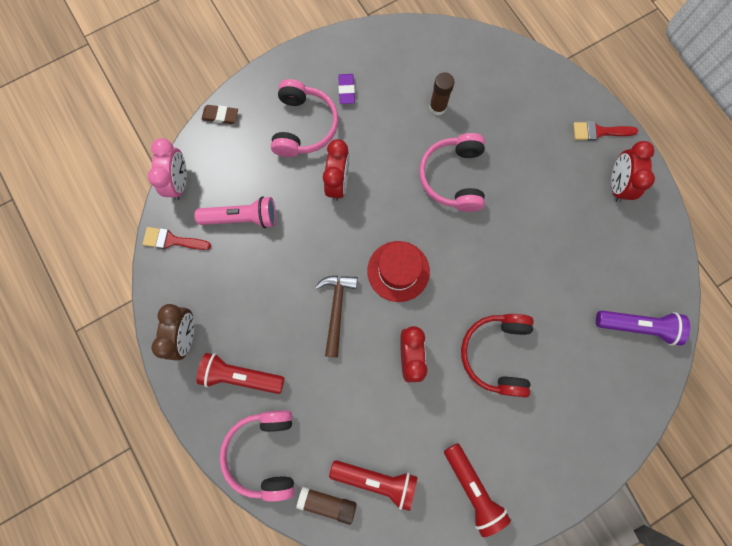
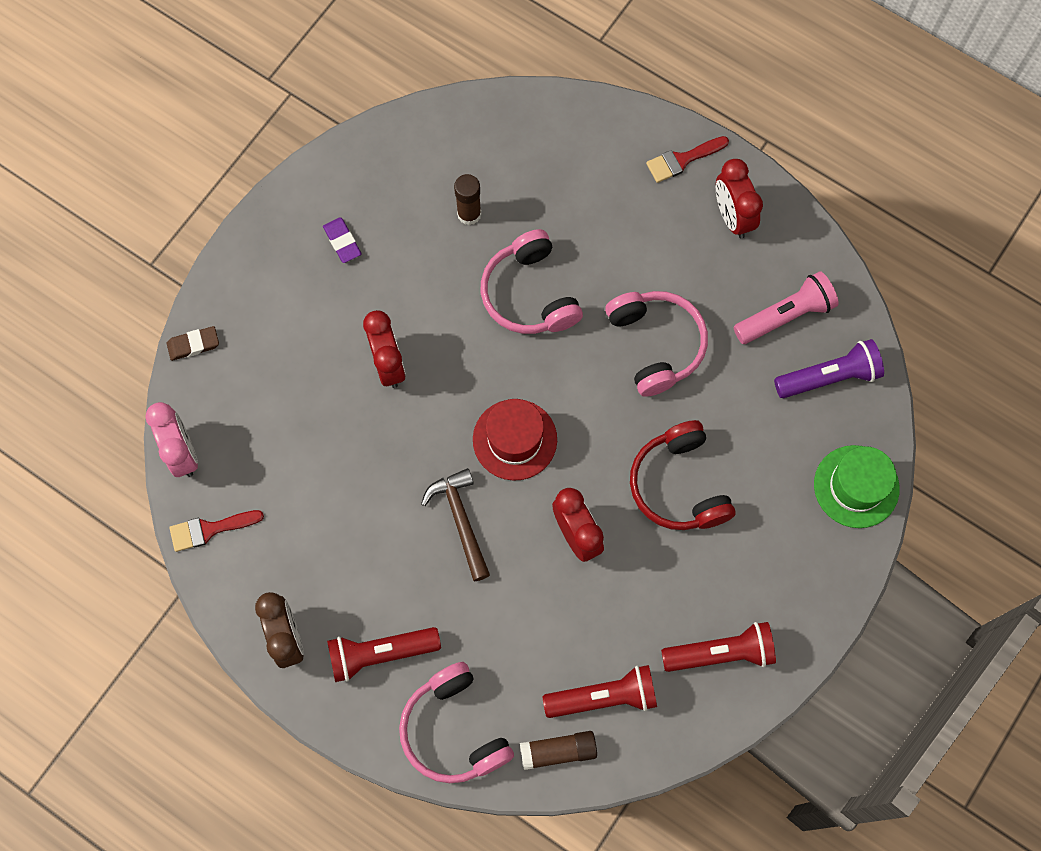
camera: 25 degrees left, 5 degrees down
(241, 218) = (286, 461): pink flashlight -> pink flashlight (785, 315)
(304, 126) = (309, 311): pink headphones -> pink headphones (656, 344)
(472, 488) = (720, 653): red flashlight -> red flashlight turned 45 degrees counterclockwise
(623, 413) = (856, 486): none -> green hat

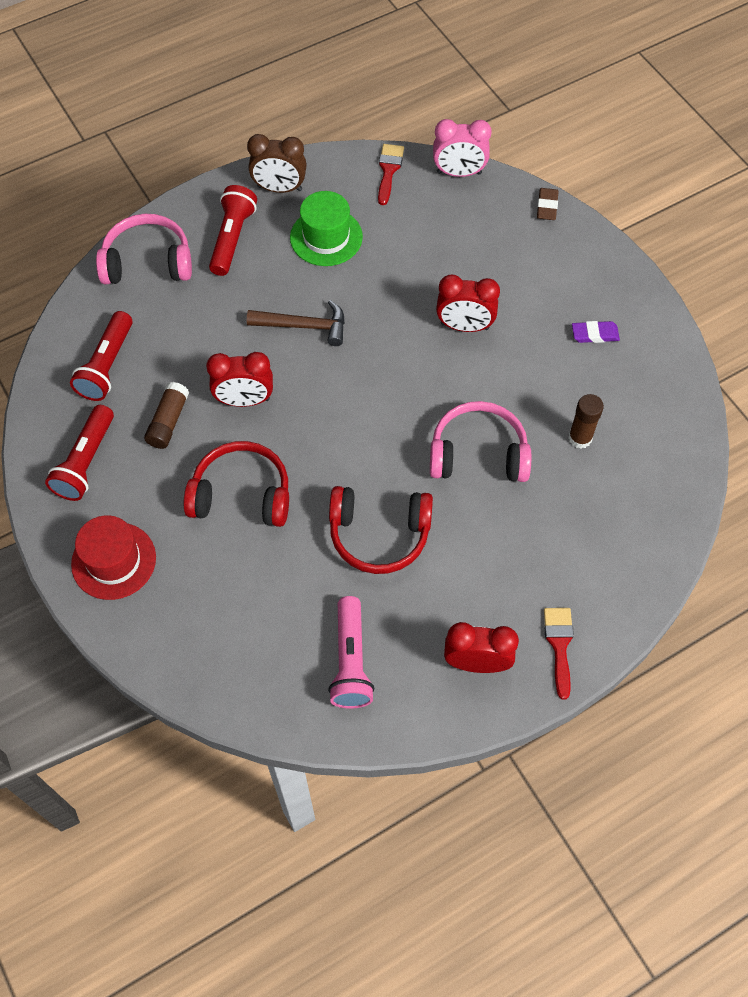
camera: 115 degrees right, 10 degrees down
(515, 439) = (350, 389): red hat -> red hat (113, 561)
(558, 751) = (88, 320): brown glue stick -> brown glue stick (168, 421)
(656, 344) = (379, 534): pink headphones -> red headphones
(829, 377) = (270, 670): purple flashlight -> none
(856, 486) = (155, 640): green hat -> green hat (326, 237)

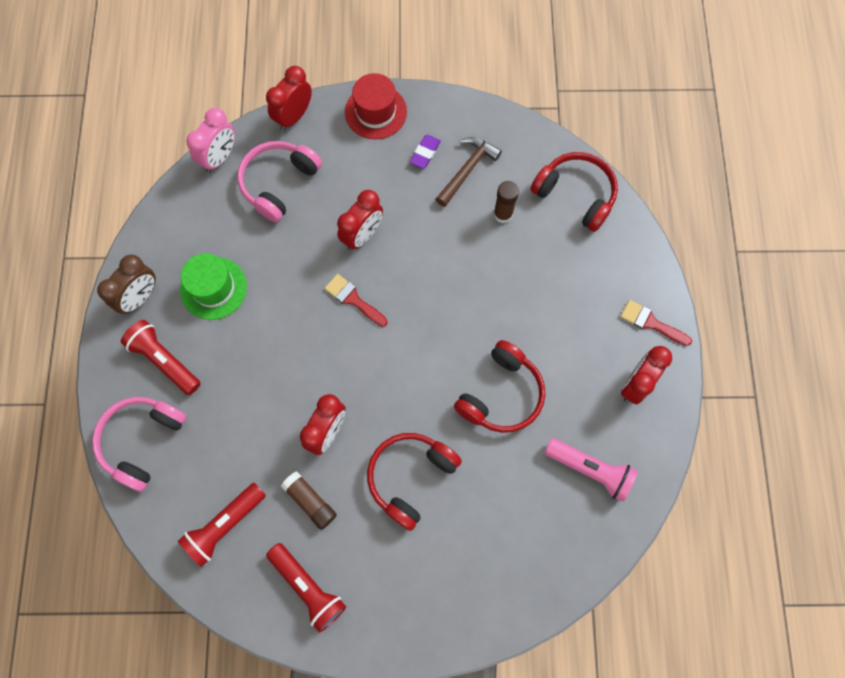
camera: 60 degrees left, 10 degrees up
(107, 365) = (225, 525): red flashlight -> red flashlight turned 90 degrees clockwise
(113, 561) = (412, 607): red hat -> red hat (375, 112)
(304, 326) = (287, 350): brown hammer -> brown hammer (467, 170)
(389, 170) = (181, 206): red brush -> red brush (353, 299)
(478, 454) = (475, 289): pink headphones -> pink headphones (279, 183)
(547, 206) = (294, 116): brown eraser -> red clock
(656, 496) = (575, 195): none -> red headphones

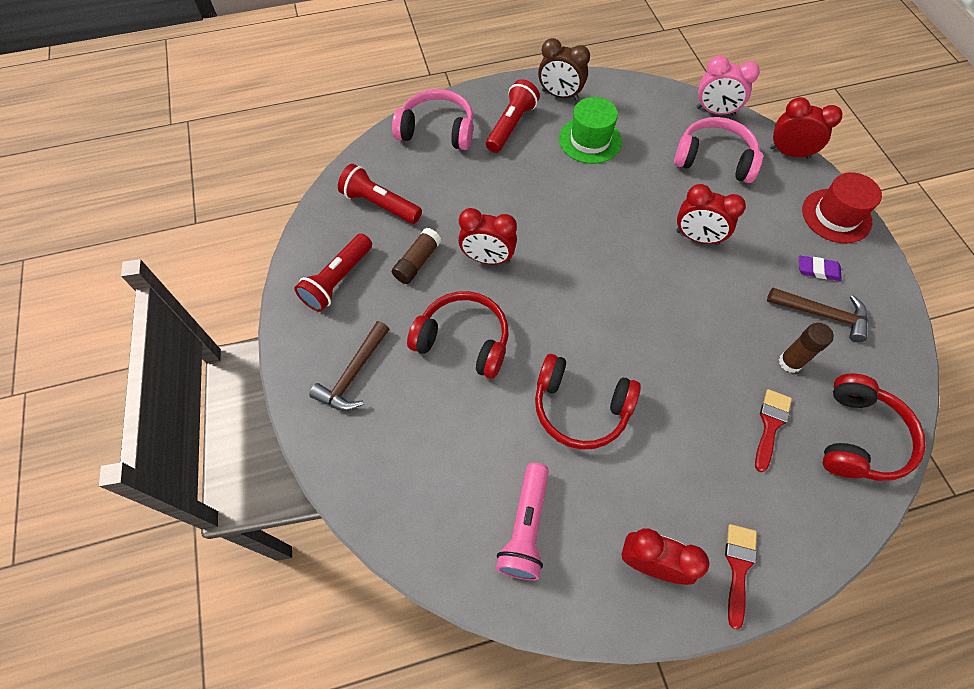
camera: 75 degrees right, 10 degrees down
(353, 299) = (627, 246): red brush -> red brush (770, 424)
(417, 589) = (353, 374): none -> brown hammer

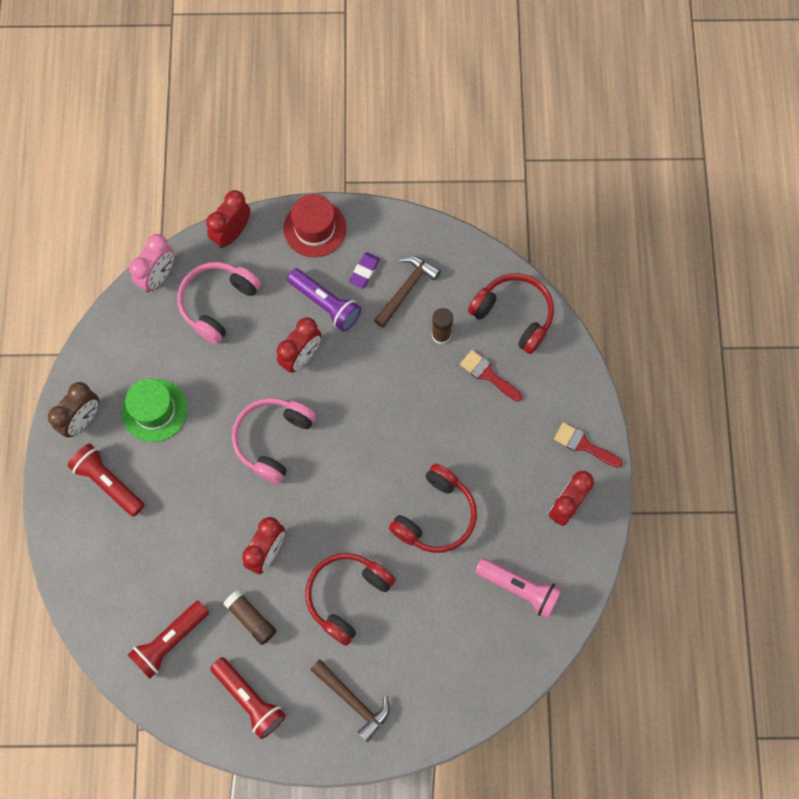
camera: 75 degrees left, 10 degrees up
(437, 130) = (88, 561): pink headphones -> pink headphones (273, 440)
(763, 244) = (325, 304): none -> purple flashlight

